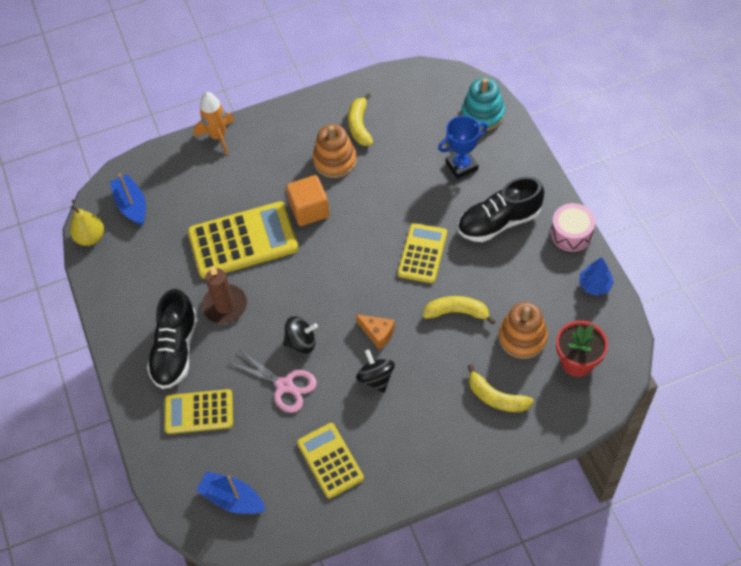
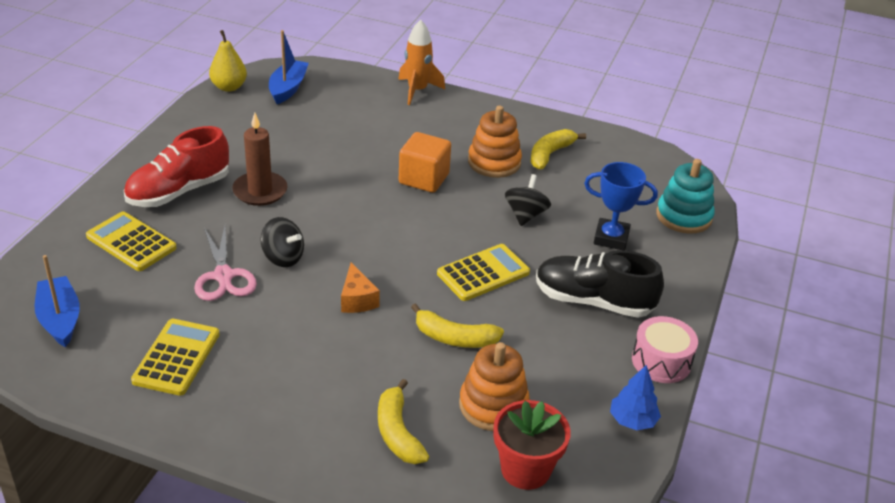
camera: 35 degrees right, 20 degrees down
(175, 350) = (179, 191): black shoe -> red shoe
(243, 241) = (338, 162): yellow calculator -> none
(376, 378) = (307, 330): black spinning top -> black spinning top (525, 215)
(457, 312) = (454, 338): yellow banana -> yellow banana turned 150 degrees clockwise

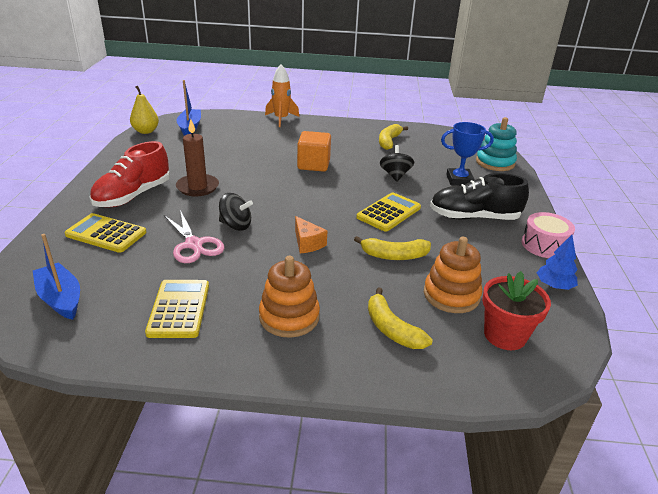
camera: 15 degrees left, 5 degrees down
(494, 162) = (355, 150): orange stacking toy -> orange stacking toy (289, 317)

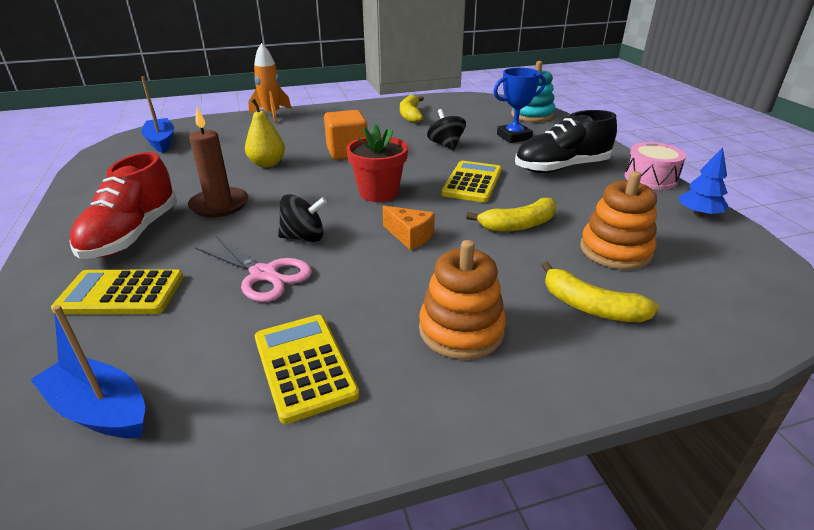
camera: 20 degrees left, 0 degrees up
(146, 131) = (101, 156): yellow pear -> yellow pear (267, 164)
(505, 335) = (707, 277): red flower pot -> red flower pot (379, 193)

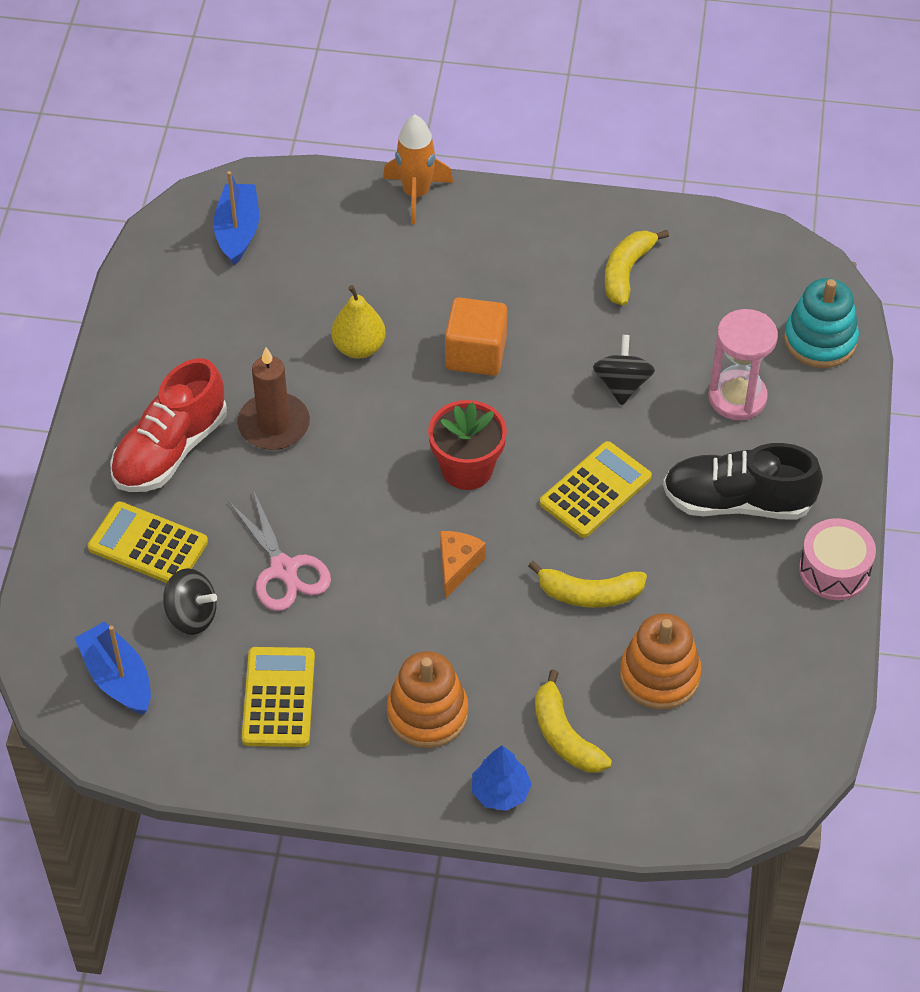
camera: 25 degrees right, 20 degrees up
(304, 237) = (344, 524): black spinning top -> black spinning top (192, 616)
(410, 236) = (457, 566): orange cheese -> orange cheese turned 135 degrees counterclockwise
(514, 137) = (737, 398): blue trophy -> pink hourglass
(698, 214) = (818, 658): blue tree -> blue tree (500, 792)

